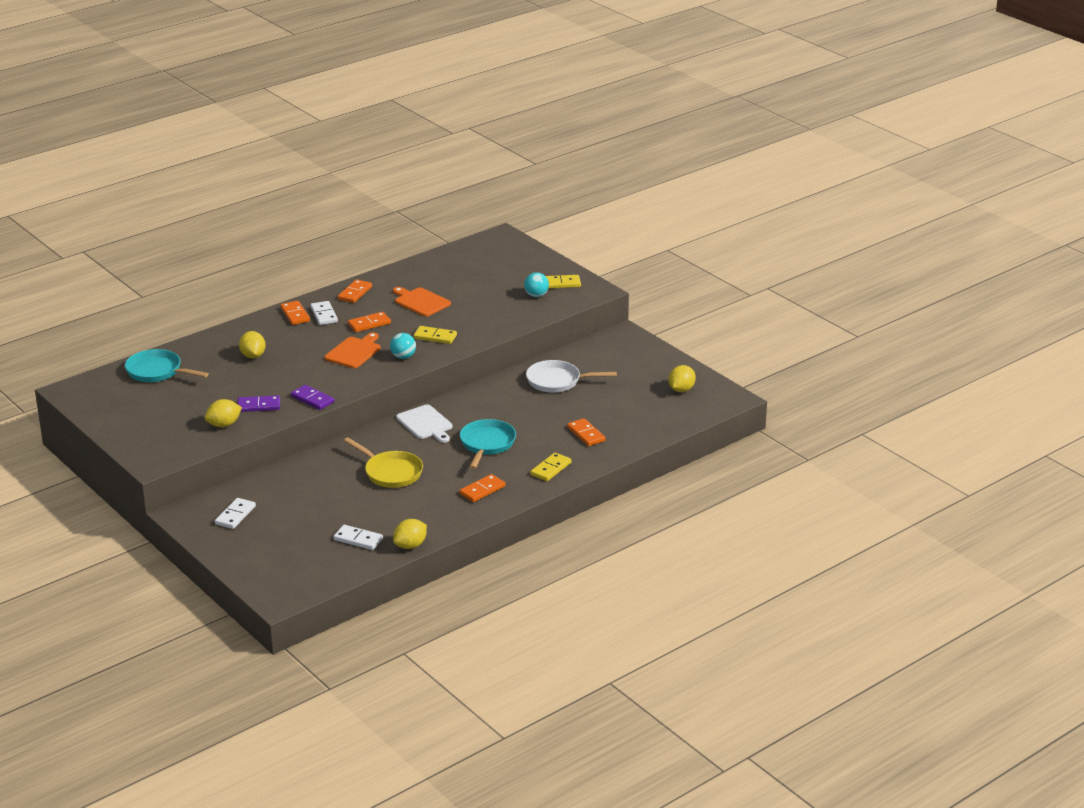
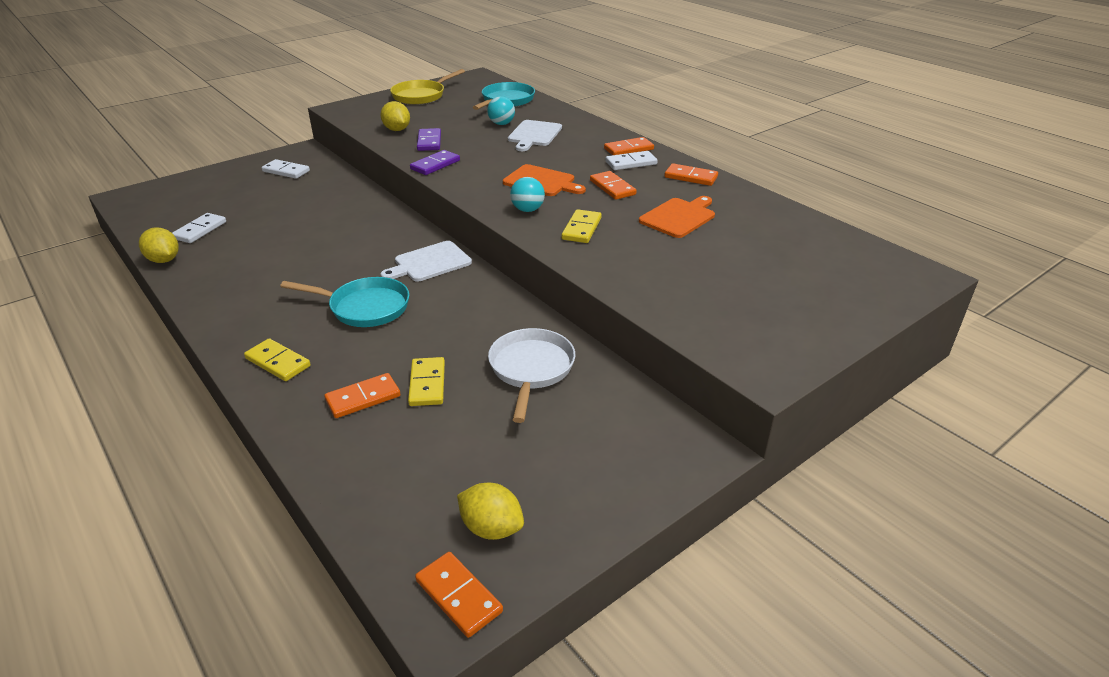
camera: 90 degrees right, 5 degrees up
(253, 356) = (534, 135): yellow lemon -> white cutting board
(391, 472) = (326, 244): yellow pan -> yellow pan (421, 96)
(482, 490) = (253, 306): orange domino -> orange domino (458, 596)
(536, 295) = (727, 308): turquoise ball -> turquoise ball (501, 124)
(561, 283) = (779, 333): yellow domino -> yellow domino (427, 384)

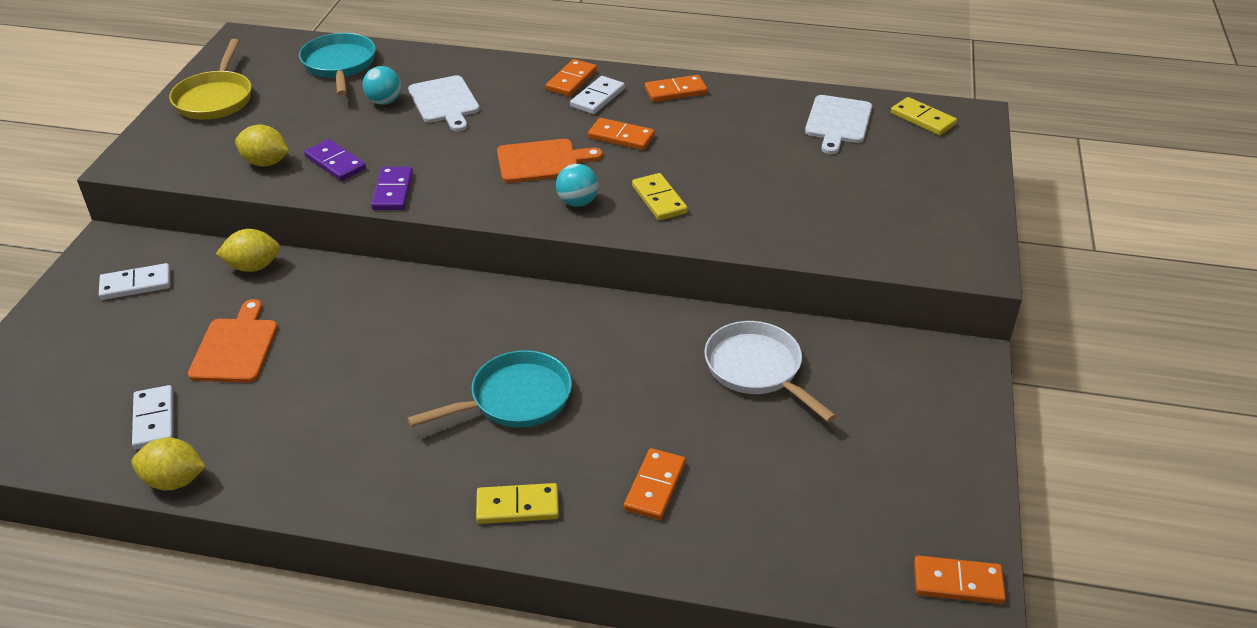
camera: 40 degrees left, 5 degrees up
(427, 384) = (691, 437): yellow domino -> yellow domino (923, 119)
(430, 263) = (506, 313): white cutting board -> white cutting board (838, 122)
(491, 528) = (911, 519): yellow lemon -> yellow lemon (253, 267)
(679, 217) = (725, 144): orange cutting board -> orange cutting board (235, 347)

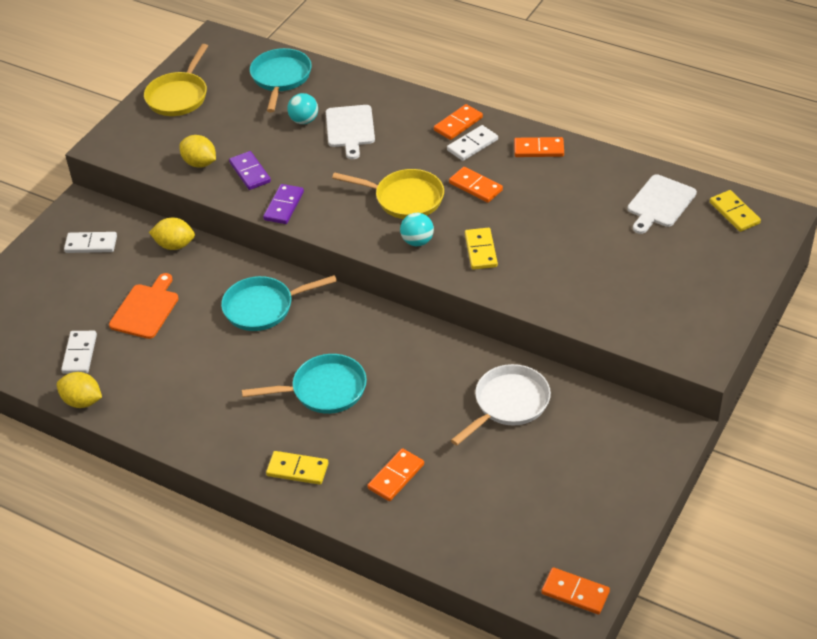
camera: 20 degrees right, 5 degrees up
(396, 317) = (263, 307): none -> turquoise pan
(542, 161) = (405, 198): orange cutting board -> yellow pan
(757, 369) = (508, 404): white pan -> white pan turned 60 degrees clockwise

